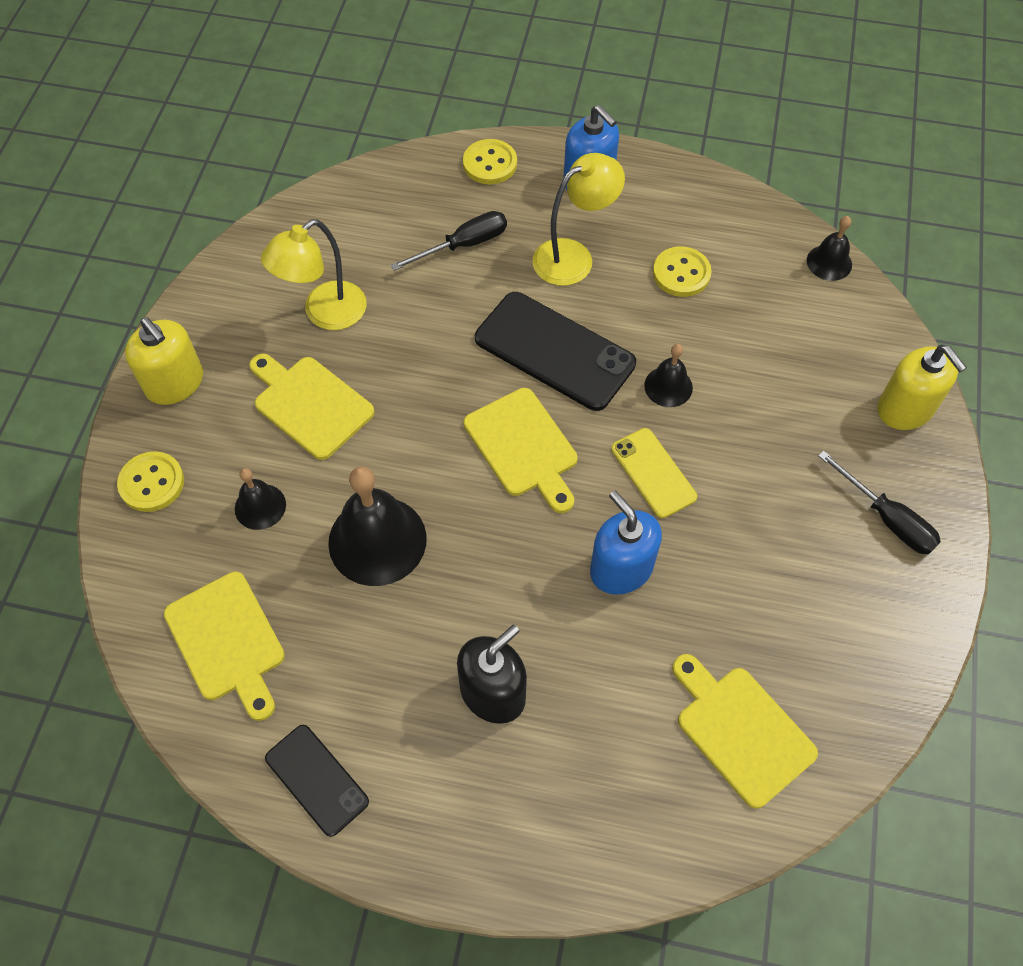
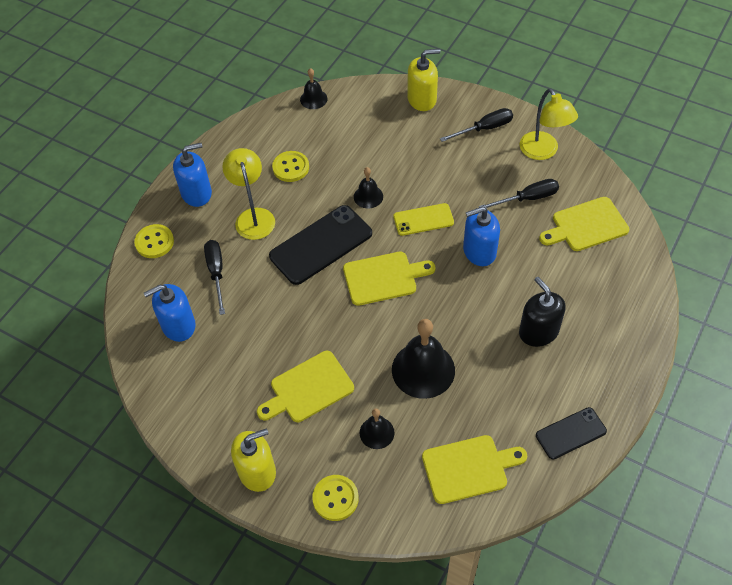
camera: 70 degrees left, 5 degrees down
(324, 313) = (237, 366): yellow lamp -> yellow lamp (543, 152)
(368, 231) = (178, 325): none -> blue soap dispenser
(761, 620) = (527, 198): none -> black screwdriver

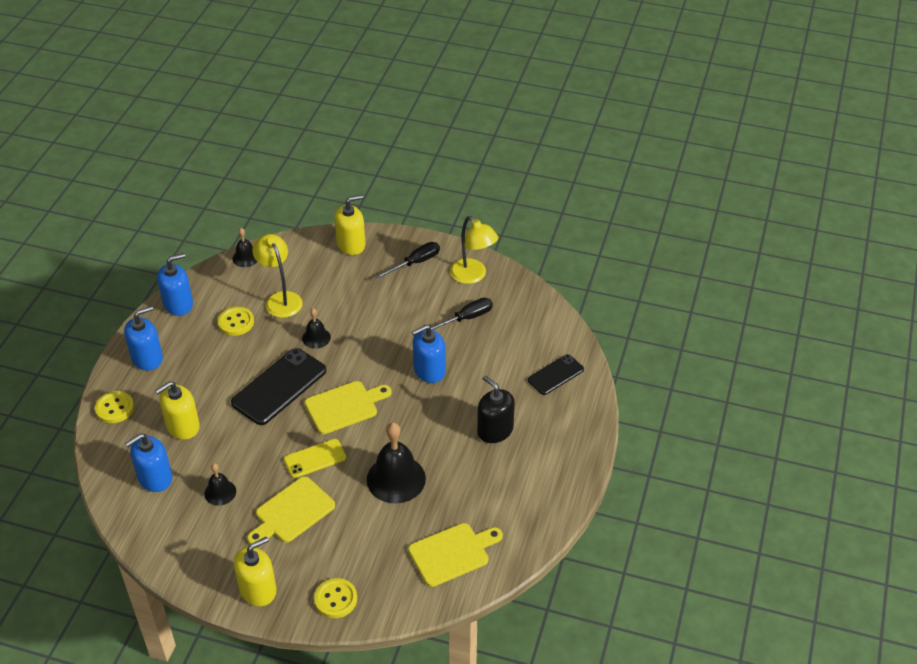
camera: 15 degrees left, 10 degrees down
(216, 273) = (182, 426): black screwdriver -> yellow soap dispenser
(238, 139) = (178, 304): none -> blue soap dispenser
(253, 217) = (208, 371): yellow lamp -> yellow lamp (280, 299)
(377, 432) = (363, 538): black bell -> black bell (220, 492)
(423, 220) = (372, 351): yellow phone -> yellow phone (315, 459)
(570, 433) = (537, 509): black phone -> black phone (555, 375)
(586, 225) = (523, 334): yellow cutting board -> none

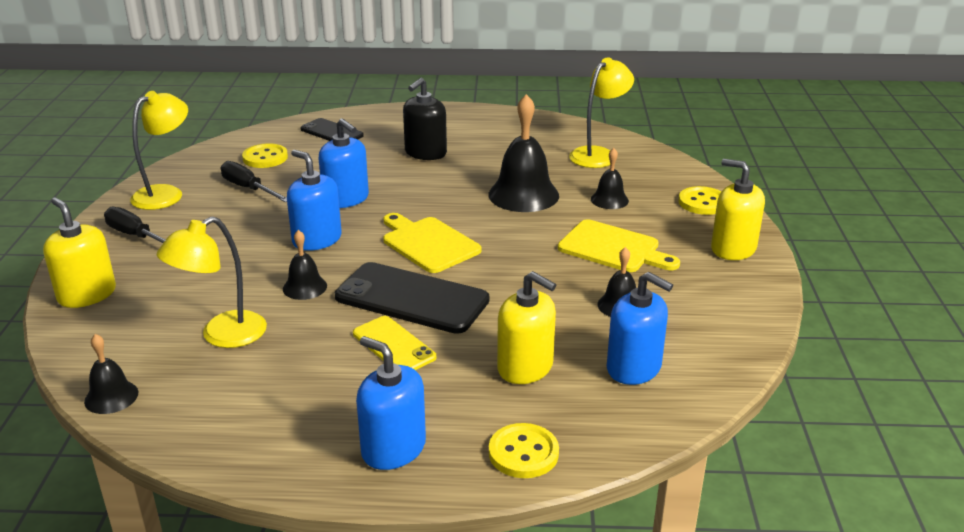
camera: 105 degrees left, 15 degrees down
(178, 304) = (245, 448): blue soap dispenser -> blue soap dispenser (317, 239)
(236, 322) = (284, 369): yellow button -> yellow button (265, 158)
(315, 459) = (524, 248): yellow phone -> yellow phone (394, 345)
(366, 534) = (609, 200): none -> black bell
(452, 553) = (598, 154): yellow cutting board -> yellow lamp

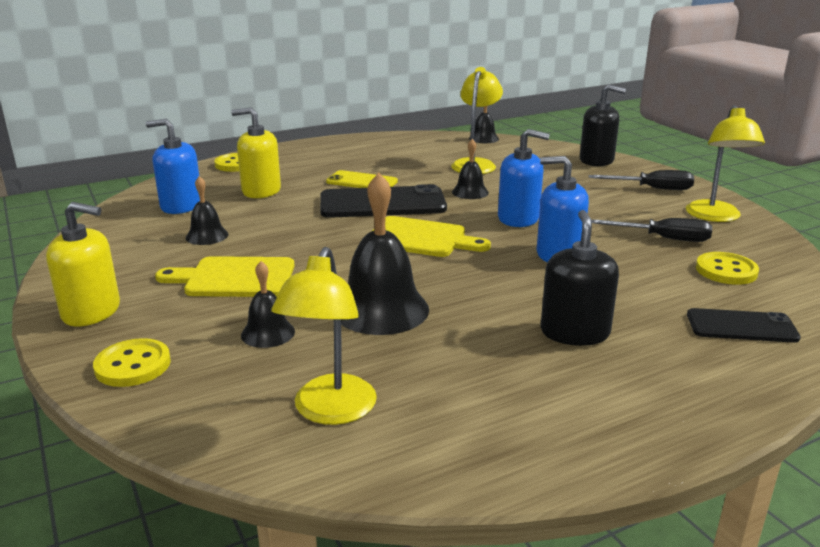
camera: 150 degrees right, 5 degrees down
(87, 295) = (596, 160): yellow soap dispenser -> black soap dispenser
(393, 448) = (310, 153): blue soap dispenser -> none

